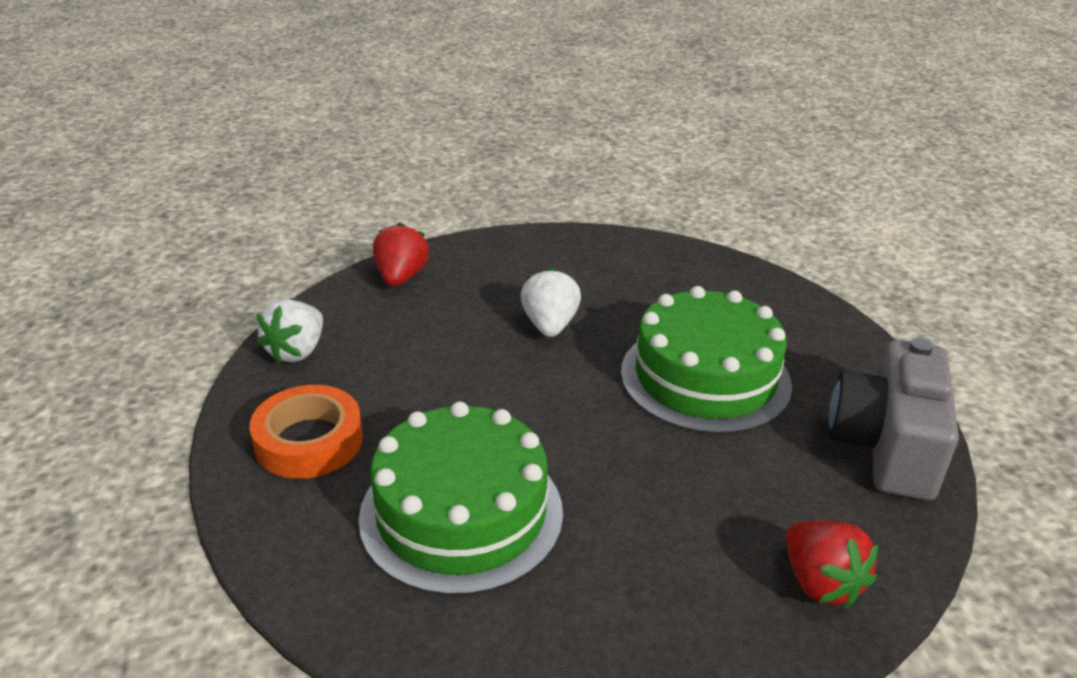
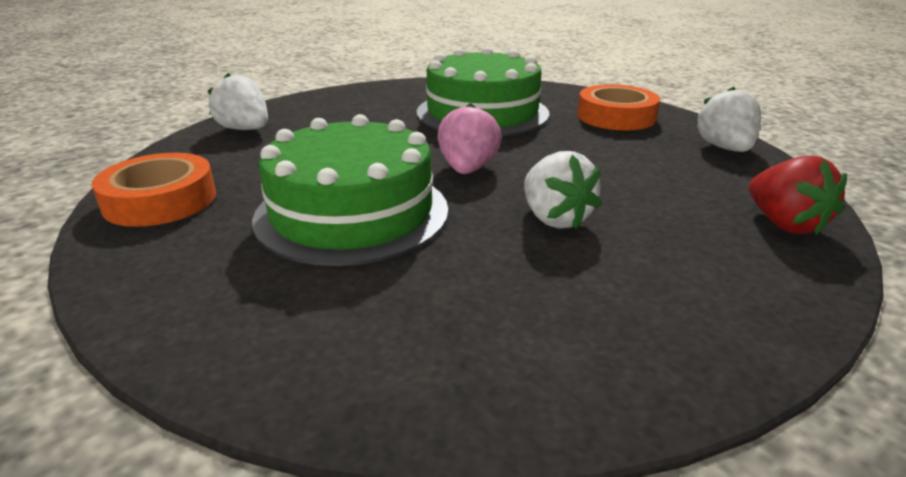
camera: 155 degrees right, 5 degrees down
(572, 401) = (467, 169): none -> pink strawberry
(820, 583) = (245, 129): red strawberry -> white strawberry
(886, 447) = (160, 200): grey camera -> orange tape

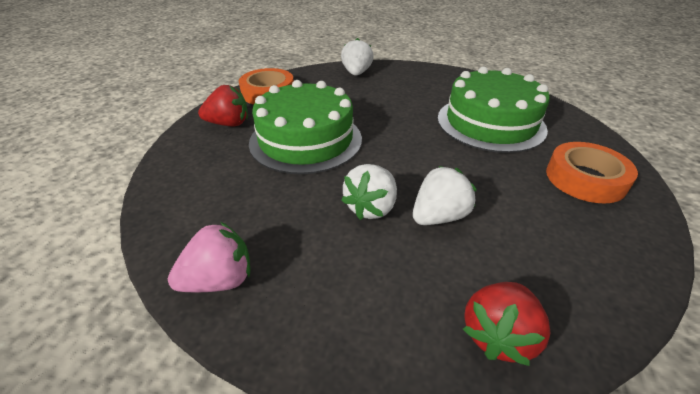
camera: 55 degrees right, 10 degrees up
(190, 260) = (229, 124): none -> red strawberry
(467, 169) = (398, 152): pink strawberry -> pink strawberry (219, 280)
(725, 148) = (617, 260): white strawberry -> white strawberry (439, 216)

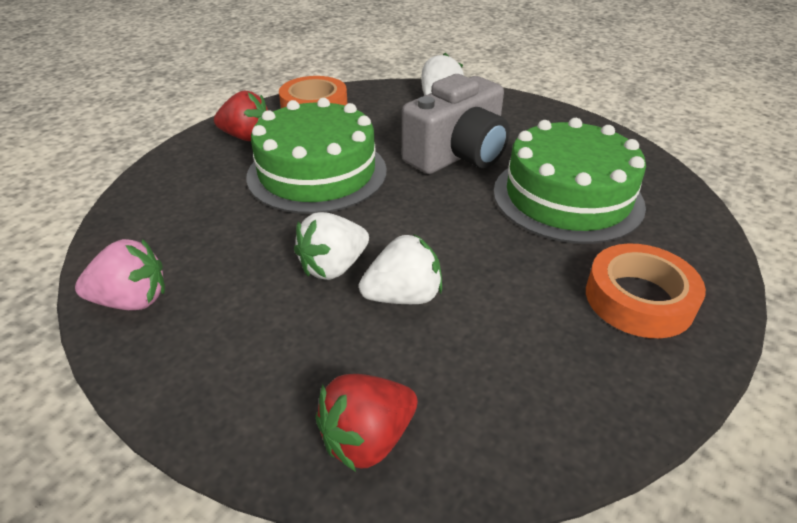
camera: 20 degrees right, 0 degrees up
(398, 108) = (458, 155): none -> grey camera

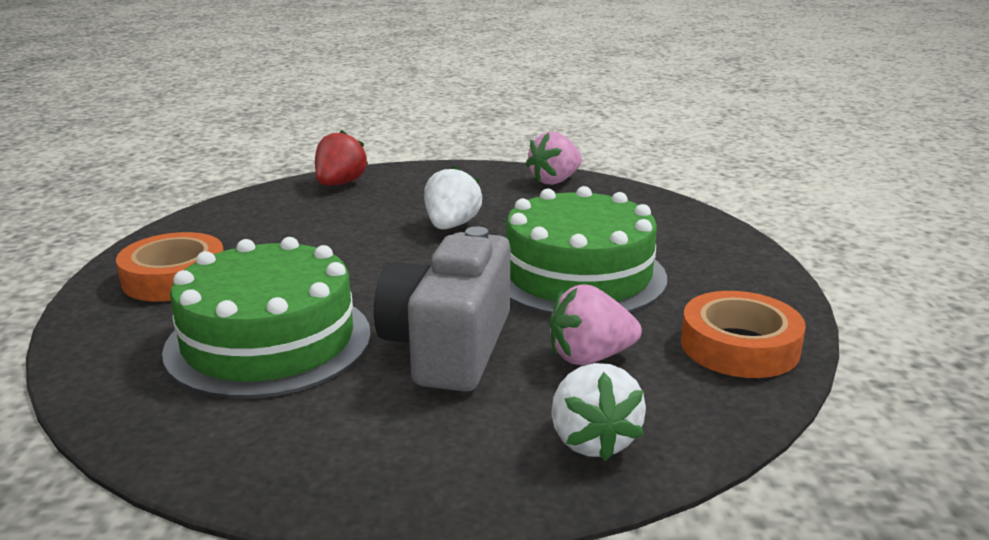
camera: 145 degrees right, 15 degrees down
(246, 137) = (722, 281): red strawberry -> none
(391, 126) = (590, 357): none -> pink strawberry
(403, 296) = (377, 228): white strawberry -> none

